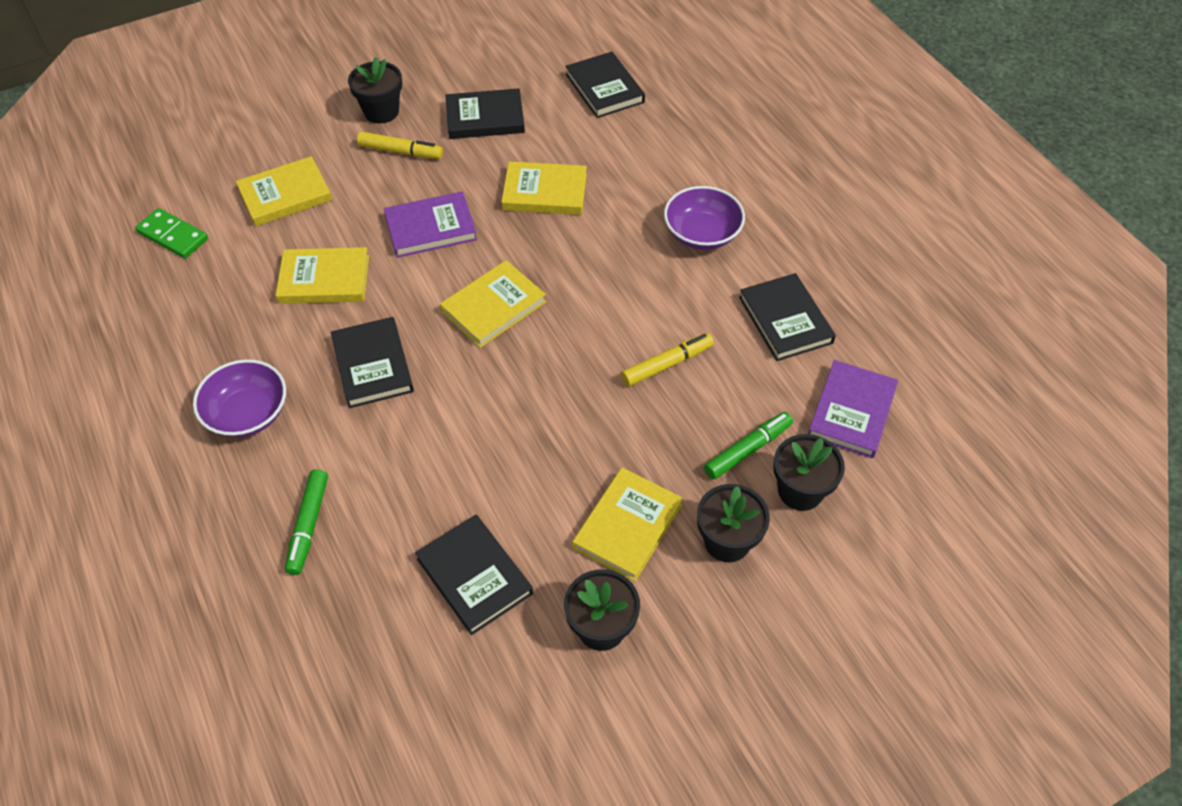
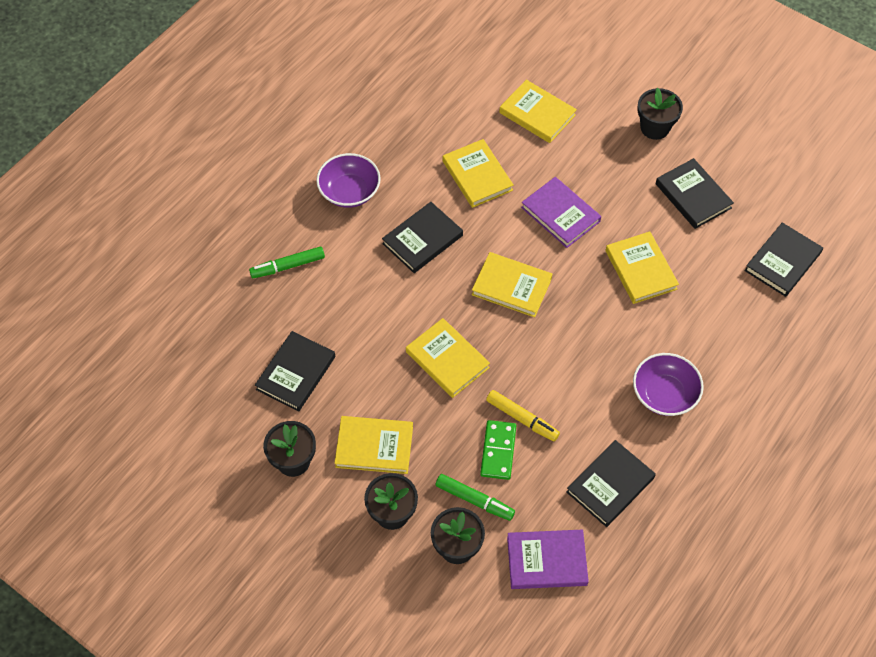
camera: 65 degrees right, 5 degrees up
(173, 236) = (464, 73): green domino -> green domino (498, 451)
(400, 151) = (622, 160): yellow marker -> none
(551, 405) = (447, 360): none -> yellow book

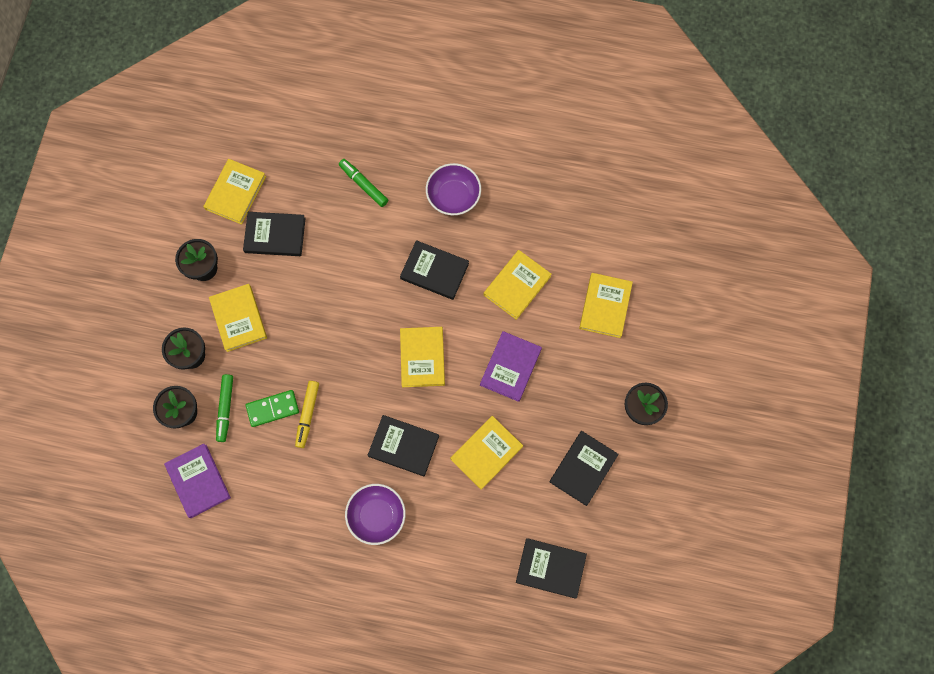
camera: 65 degrees right, 15 degrees up
(447, 360) = (334, 338): yellow book -> yellow book (235, 193)
(610, 485) = (279, 503): black book -> black book (403, 446)

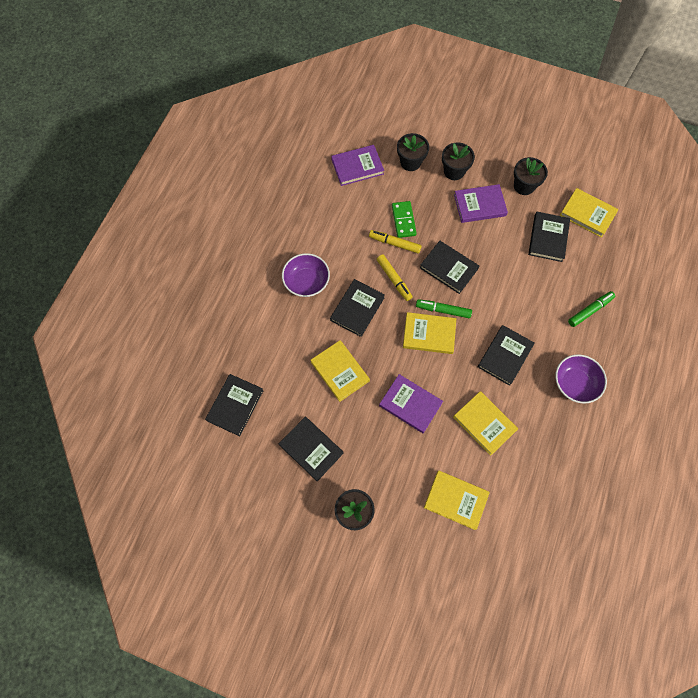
camera: 100 degrees right, 5 degrees down
(225, 409) = (408, 189): green marker -> green marker (443, 310)
(239, 318) = (479, 205): yellow book -> purple book
(332, 345) = (448, 268): none -> black book
(357, 408) = (394, 279): none -> yellow marker

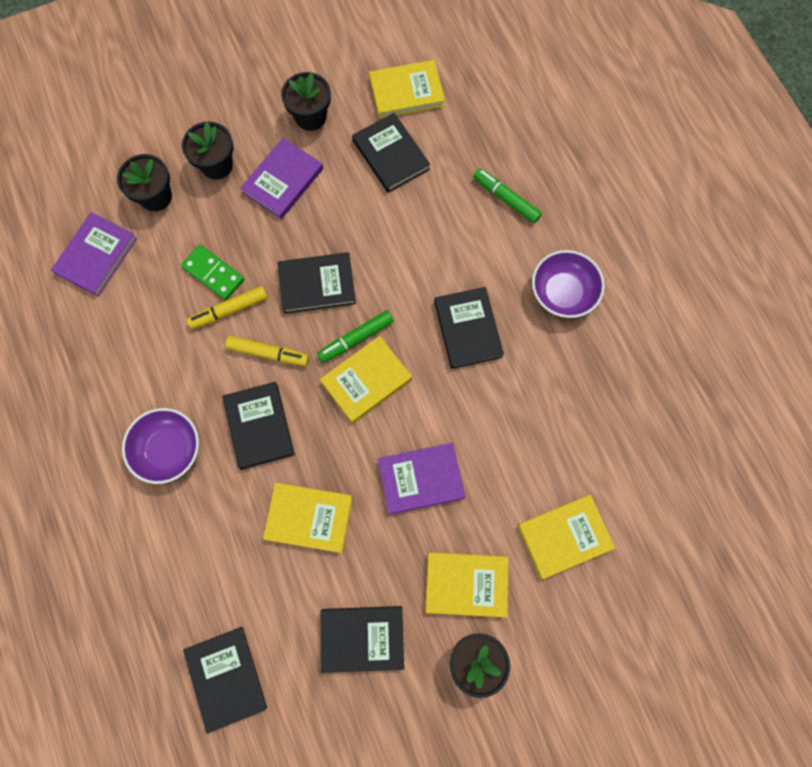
camera: 45 degrees left, 5 degrees up
(484, 423) = (515, 424): yellow book -> yellow book (466, 584)
(590, 310) = (506, 199): green marker -> green marker turned 60 degrees counterclockwise

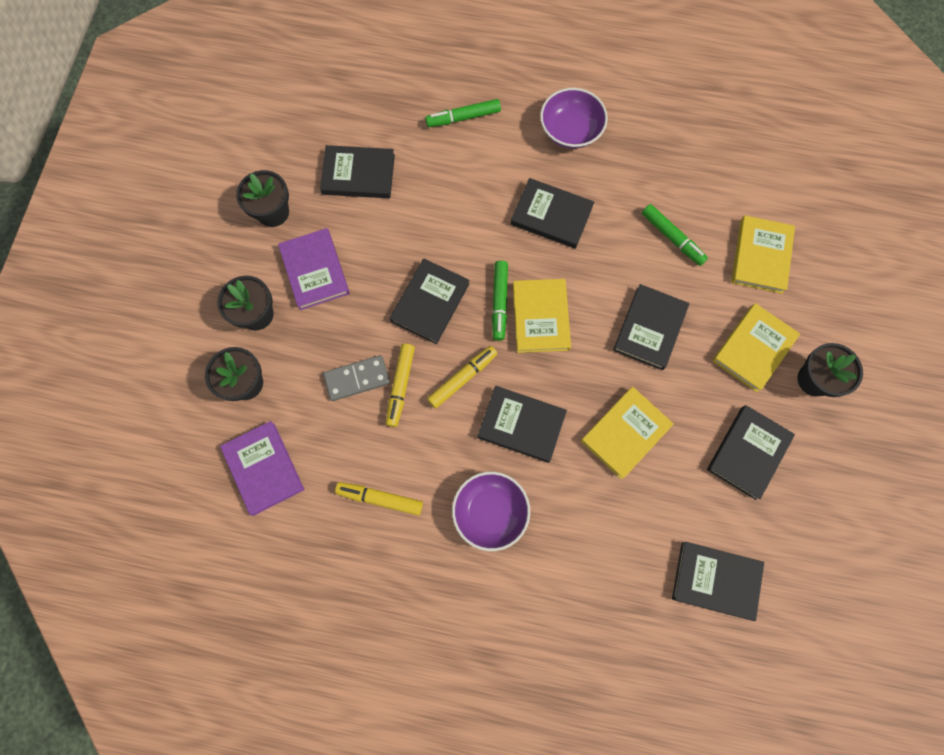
camera: 55 degrees left, 0 degrees up
(126, 357) = (380, 498): none -> yellow marker
(213, 273) = (357, 379): green domino -> grey domino
(406, 92) = (311, 126): yellow book -> none
(421, 479) = (650, 328): purple book -> black book
(523, 445) = (672, 238): none -> green marker

